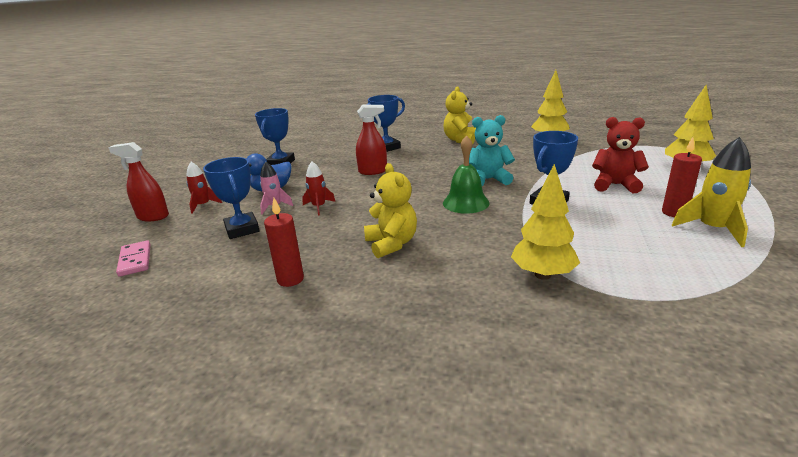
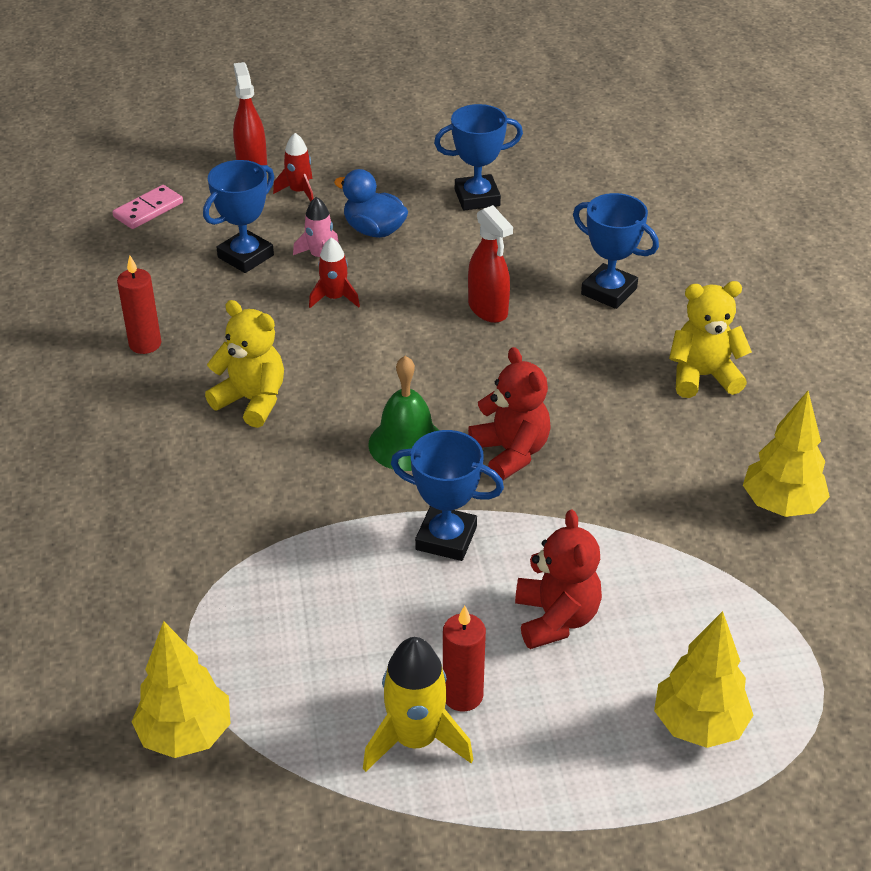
camera: 65 degrees right, 15 degrees up
(391, 244) = (252, 401): yellow teddy bear -> yellow teddy bear turned 105 degrees counterclockwise
(488, 180) = (511, 452): turquoise teddy bear -> red teddy bear
(542, 275) = (218, 555): yellow tree -> yellow tree (186, 735)

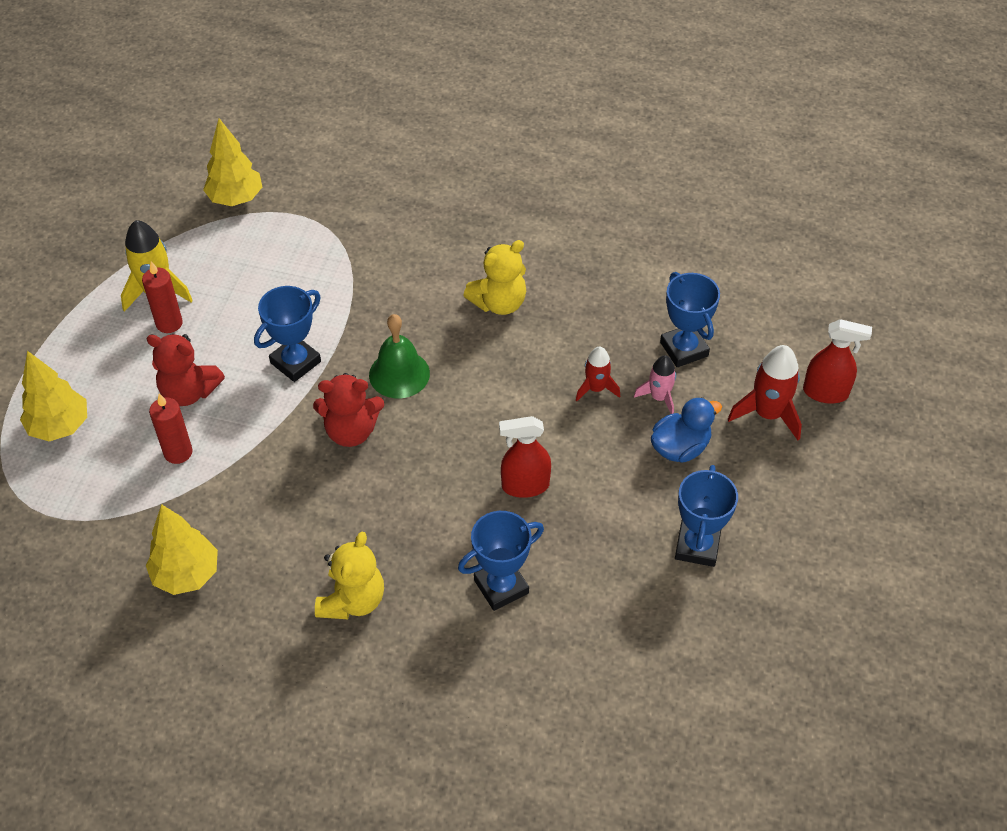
camera: 115 degrees right, 10 degrees up
(145, 344) = (599, 262): red candle -> red candle (178, 452)
(148, 210) = (784, 305): pink domino -> none
(299, 191) = (768, 414): red rocket -> red rocket, size x1.61

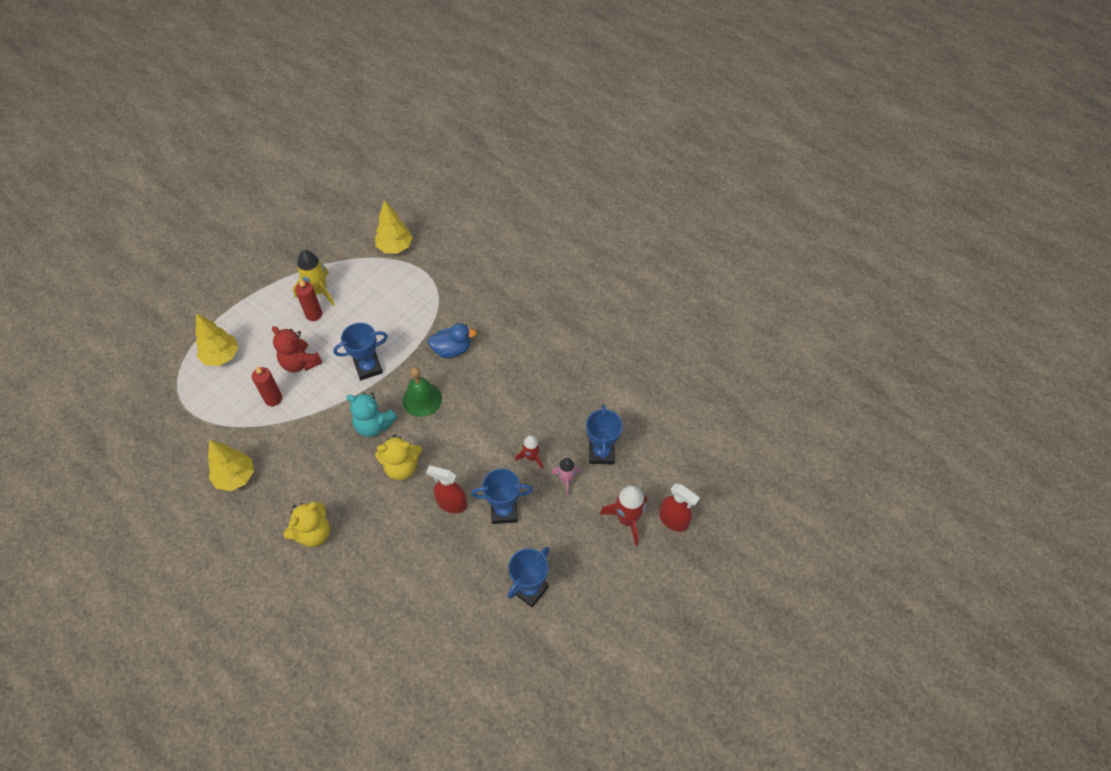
camera: 25 degrees right, 5 degrees up
(351, 431) = (374, 425): red teddy bear -> turquoise teddy bear
(499, 303) = (507, 376): yellow teddy bear -> yellow teddy bear (402, 467)
(501, 586) = (400, 563): blue trophy -> blue trophy (504, 511)
(680, 448) = (559, 519): blue duck -> blue duck (452, 350)

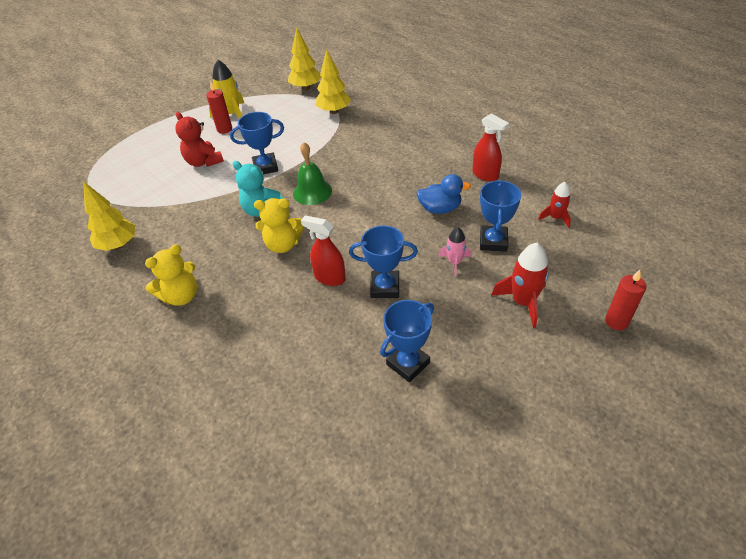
camera: 10 degrees right, 10 degrees down
(221, 356) = (135, 155): yellow tree -> yellow tree (334, 111)
(273, 399) = (172, 186): red candle -> red candle (616, 321)
(452, 350) = (347, 156): blue duck -> blue duck (440, 209)
(531, 457) = (418, 242): red rocket -> red rocket (555, 218)
(673, 520) = (577, 306): red spray bottle -> red spray bottle (485, 175)

